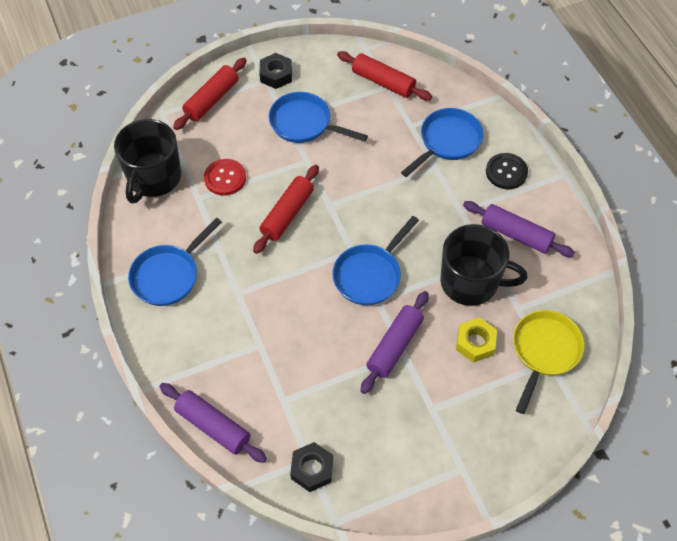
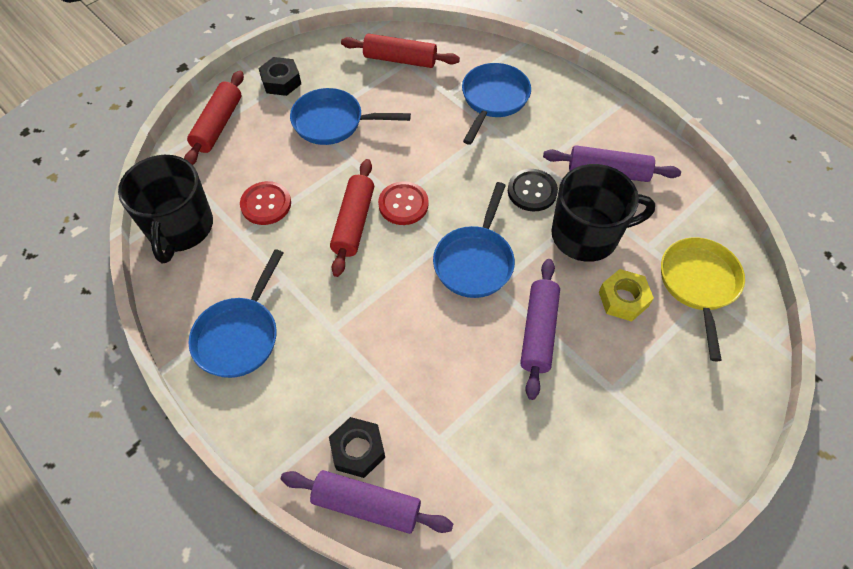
camera: 20 degrees left, 0 degrees up
(312, 469) = (510, 515): black nut -> black nut (358, 450)
(332, 211) = (403, 204): none -> red button
(506, 172) = (567, 113): black button -> black button (532, 191)

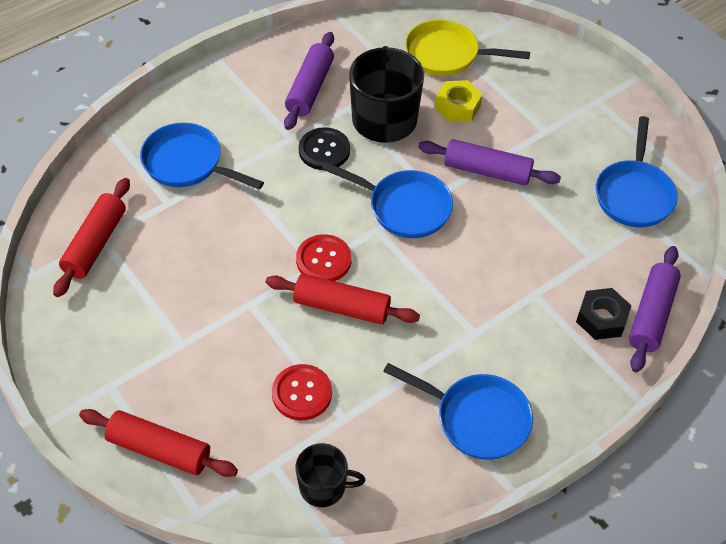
camera: 85 degrees left, 5 degrees down
(180, 228) = (324, 486): black mug -> black mug, size x0.56
(281, 81) = (97, 375): black nut -> none
(333, 122) = (185, 319): blue pan -> blue pan (634, 194)

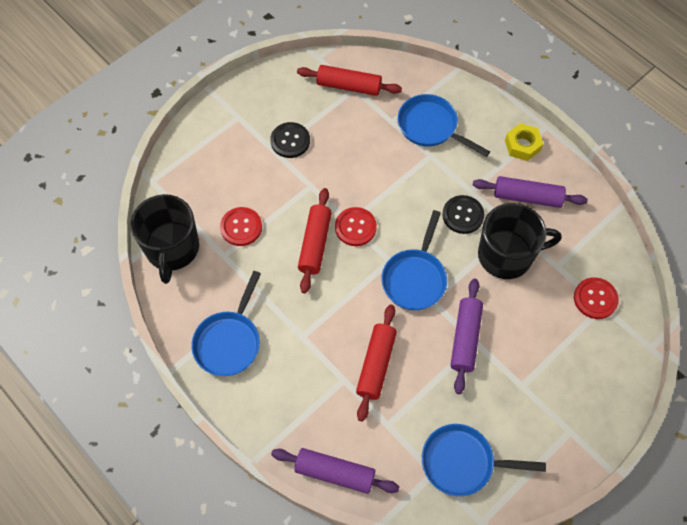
camera: 85 degrees right, 10 degrees up
(159, 449) = (194, 152): red rolling pin -> red rolling pin (376, 365)
(170, 322) = (290, 141): none -> black button
(188, 163) = (431, 127): blue pan -> blue pan turned 75 degrees counterclockwise
(324, 486) = (172, 249): black mug -> black mug, size x1.78
(447, 55) = (595, 299): yellow pan -> red button
(457, 106) = (534, 311): yellow nut -> yellow nut (522, 145)
(601, 318) = (326, 432): black nut -> none

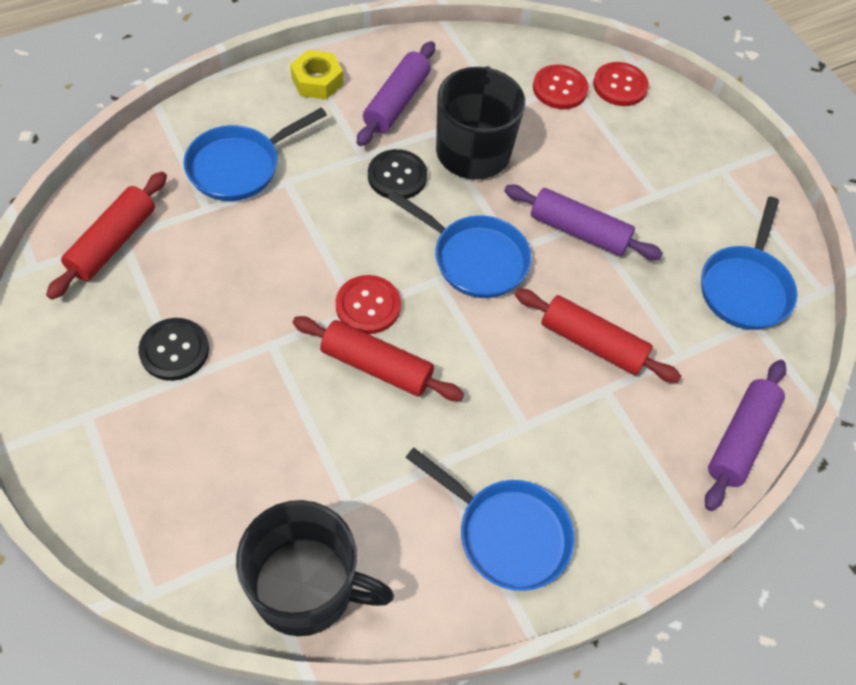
camera: 80 degrees left, 5 degrees down
(241, 227) = (306, 464): red button -> red button (620, 86)

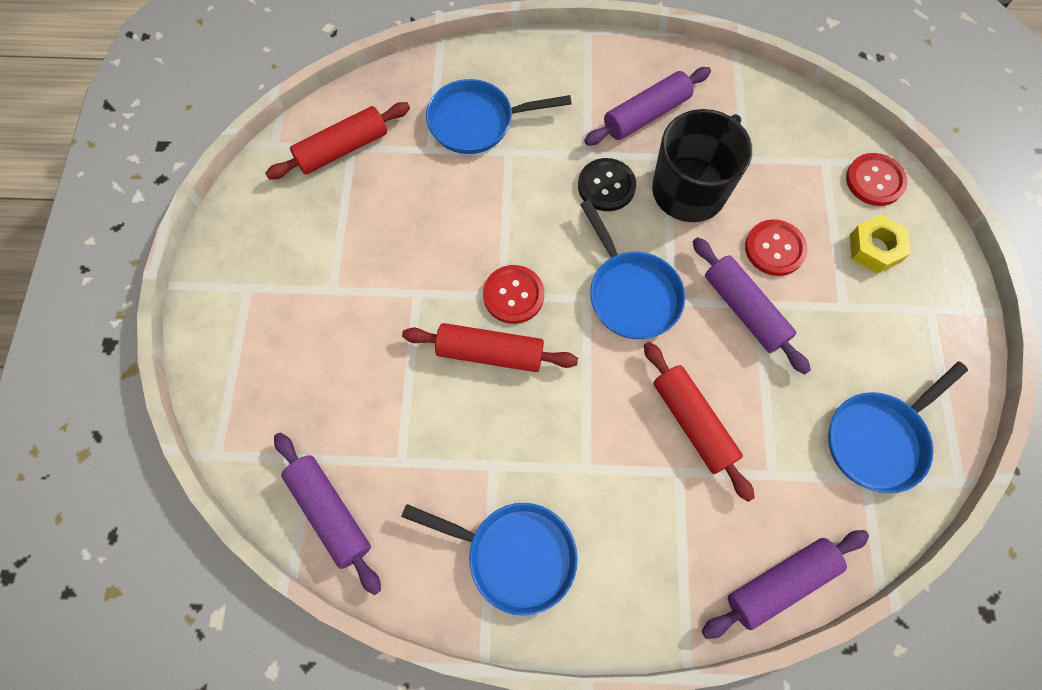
camera: 35 degrees right, 10 degrees up
(174, 350) = (339, 263): black button -> none
(306, 587) = (330, 513): black mug -> purple rolling pin
(317, 81) = (586, 67): yellow nut -> yellow nut (874, 248)
(376, 366) = (490, 353): red rolling pin -> red rolling pin turned 45 degrees counterclockwise
(506, 533) = (514, 555): blue pan -> blue pan turned 45 degrees counterclockwise
(560, 88) = (811, 160): red button -> red button (774, 249)

